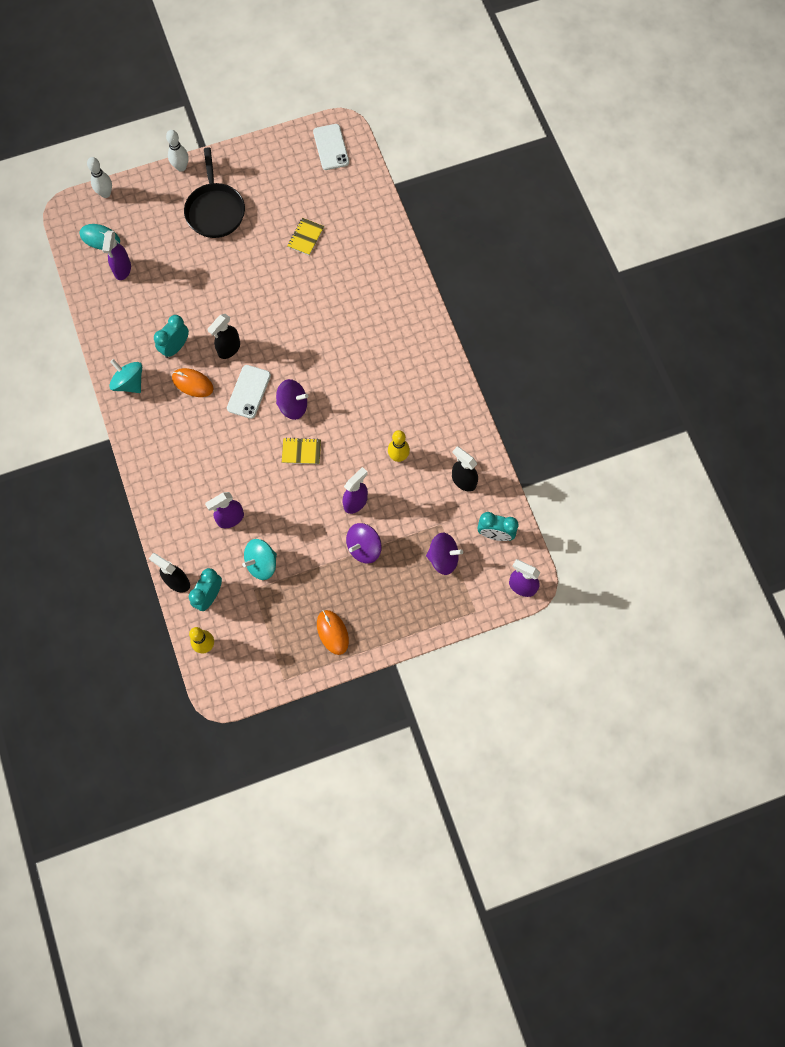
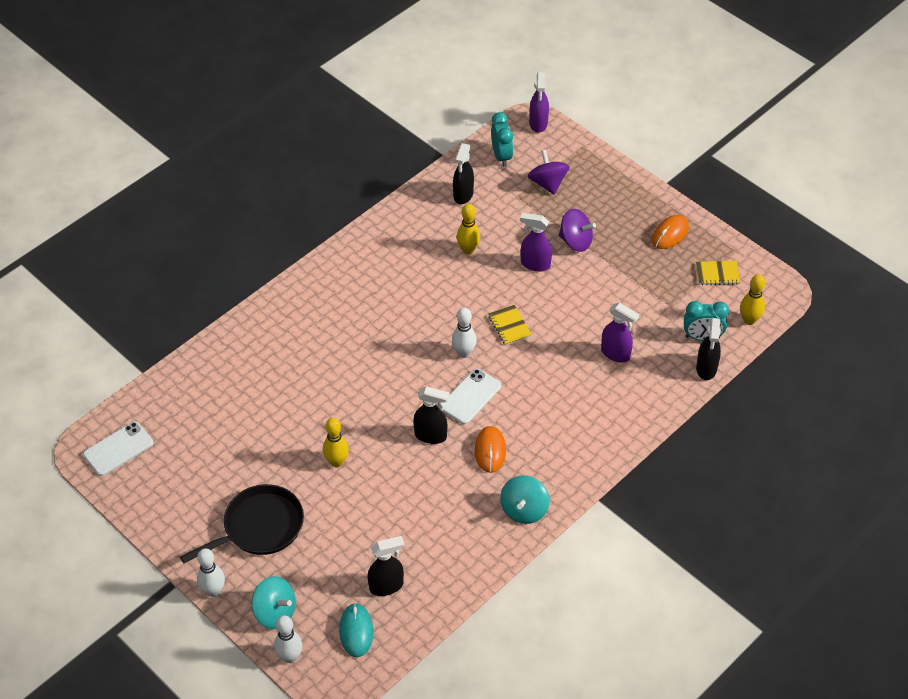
camera: 115 degrees left, 20 degrees down
(122, 269) = (386, 586): purple spray bottle -> black spray bottle
(175, 347) = (457, 486): turquoise clock -> none
(241, 278) = (337, 462): none -> yellow bowling pin
(249, 392) = (470, 397): white phone -> white phone turned 45 degrees counterclockwise
(261, 563) = (643, 310): turquoise spinning top -> turquoise spinning top (275, 612)
(293, 405) = (464, 353): purple spinning top -> white bowling pin
(306, 237) = (254, 424): yellow notebook -> yellow notebook (717, 274)

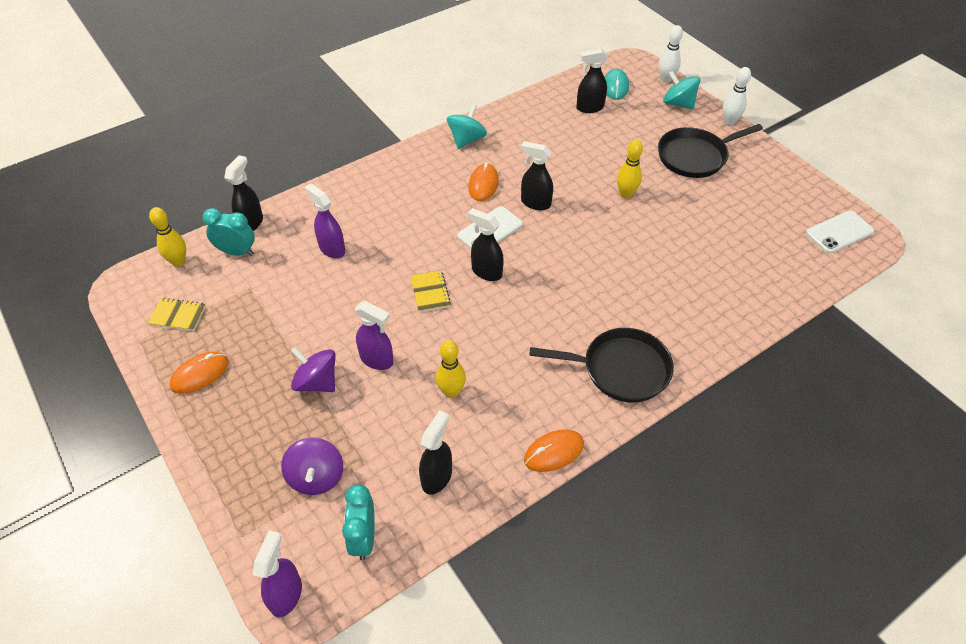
camera: 170 degrees left, 0 degrees up
(335, 286) = (621, 369): none -> black pan
(382, 221) = (554, 452): none -> orange mouse
(464, 353) = (486, 272): white bowling pin -> black spray bottle

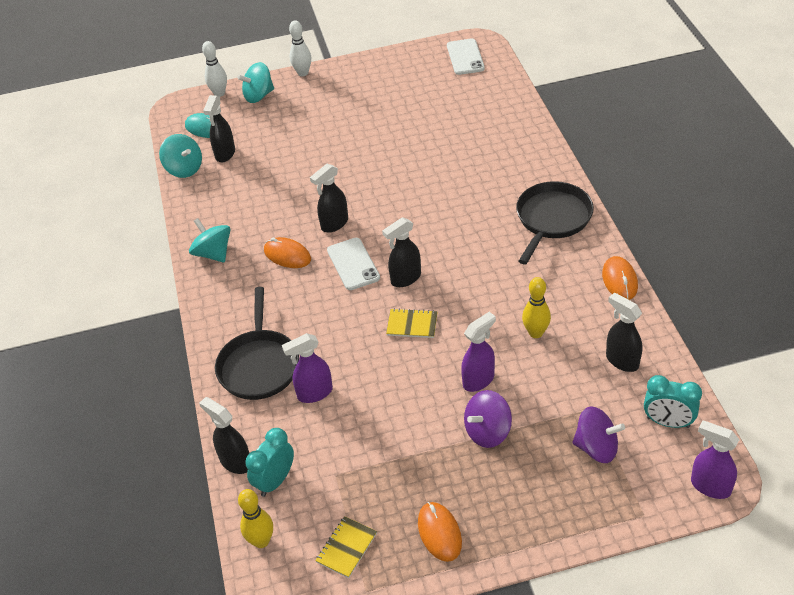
camera: 65 degrees left, 5 degrees down
(558, 91) = (184, 169): none -> turquoise spinning top
(626, 194) = (356, 162): yellow bowling pin -> none
(694, 156) = (334, 106): black pan -> black pan (259, 365)

